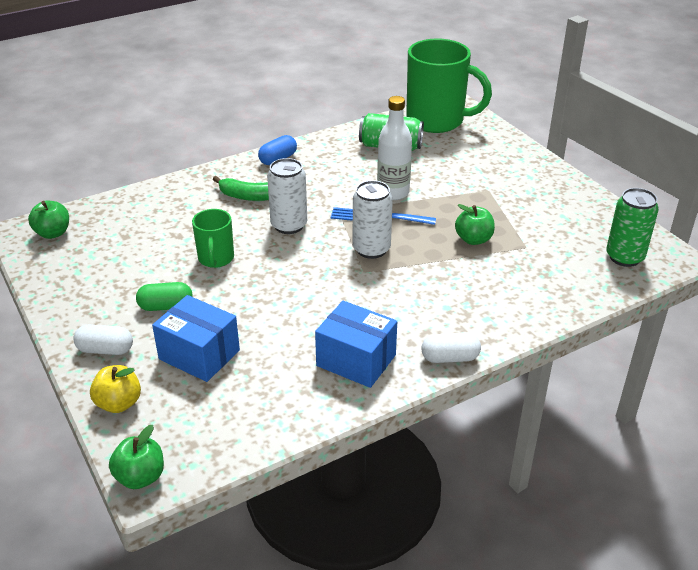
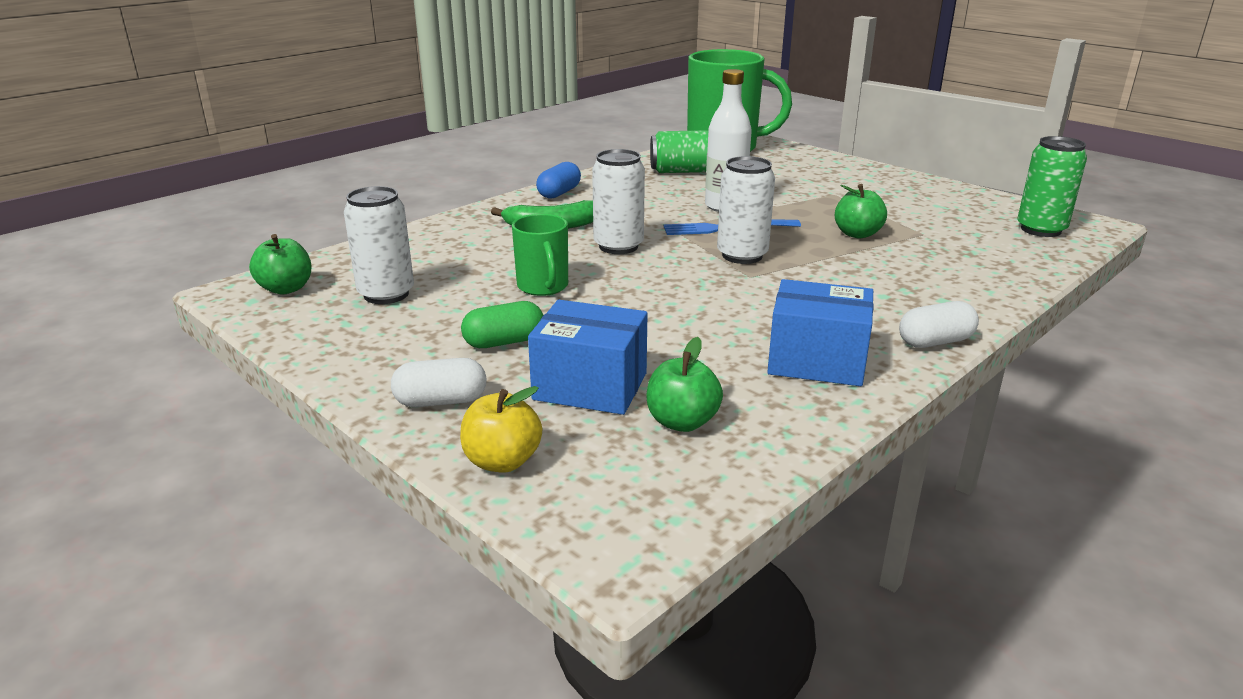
camera: 15 degrees left, 10 degrees down
(112, 249) = (386, 294): none -> white can
(140, 477) = (600, 551): green apple -> green apple (682, 422)

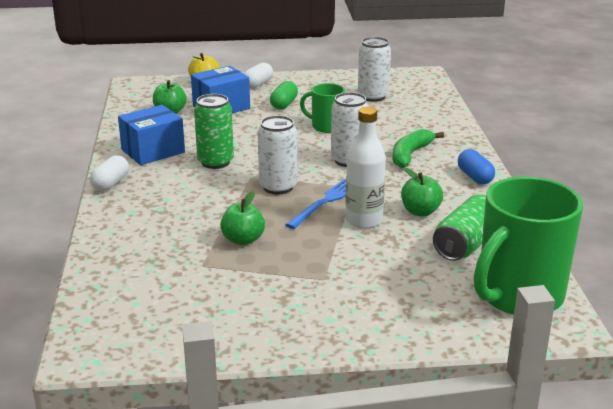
camera: 130 degrees right, 0 degrees up
(286, 289) = (411, 82): green apple -> green apple (420, 211)
(1041, 230) = (121, 319): green can -> green can (215, 162)

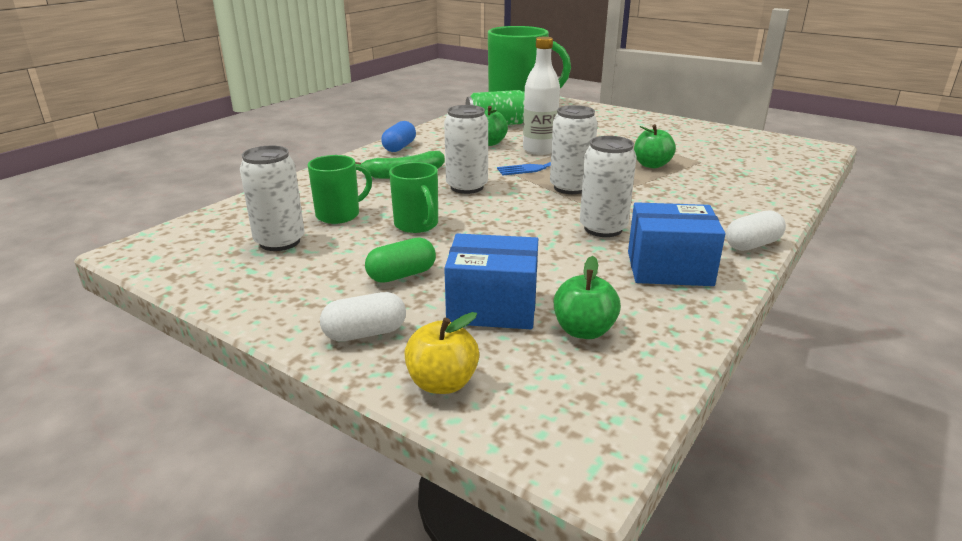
camera: 140 degrees left, 0 degrees up
(215, 162) = (603, 229): green can -> white can
(379, 117) = (339, 215): none -> green mug

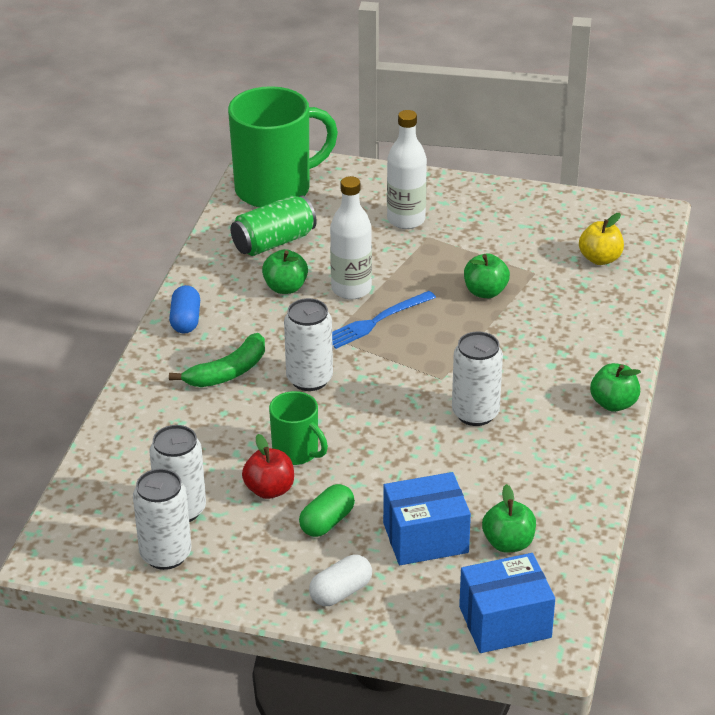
camera: 20 degrees left, 10 degrees up
(339, 215) = (208, 456): green mug -> none
(369, 243) = (269, 490): none -> red apple
(442, 383) = (429, 620): yellow apple -> yellow apple (600, 259)
(570, 188) = (417, 354): white can -> white can (166, 554)
(606, 127) = (406, 220): none -> white bottle
(669, 268) = (551, 454): blue box -> blue box (505, 622)
(752, 245) = (613, 403): white capsule -> green apple

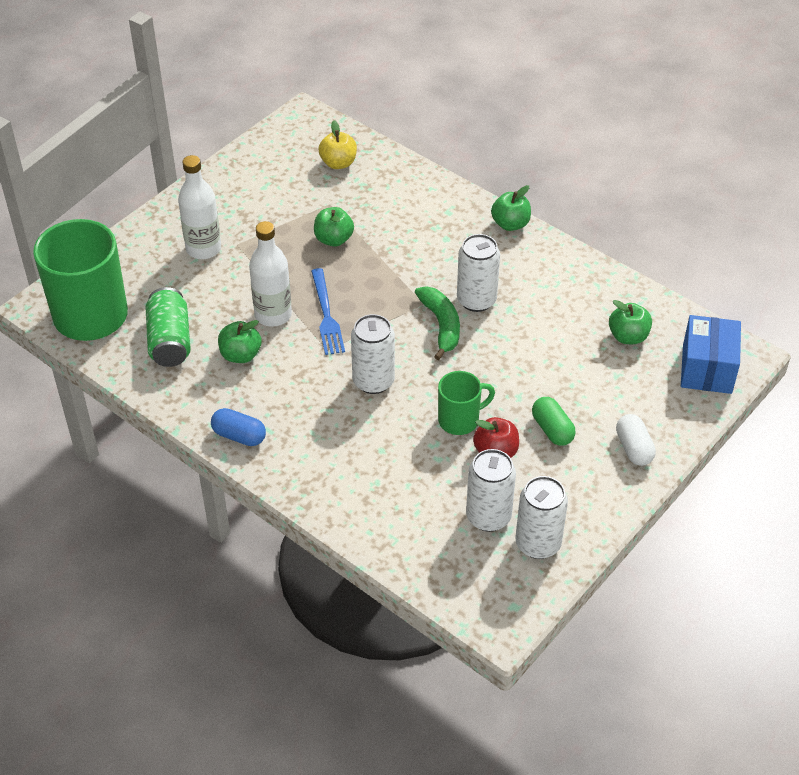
camera: 65 degrees left, 10 degrees up
(227, 372) = (330, 430): green banana -> green banana (441, 325)
(425, 538) = (599, 379): blue box -> none

